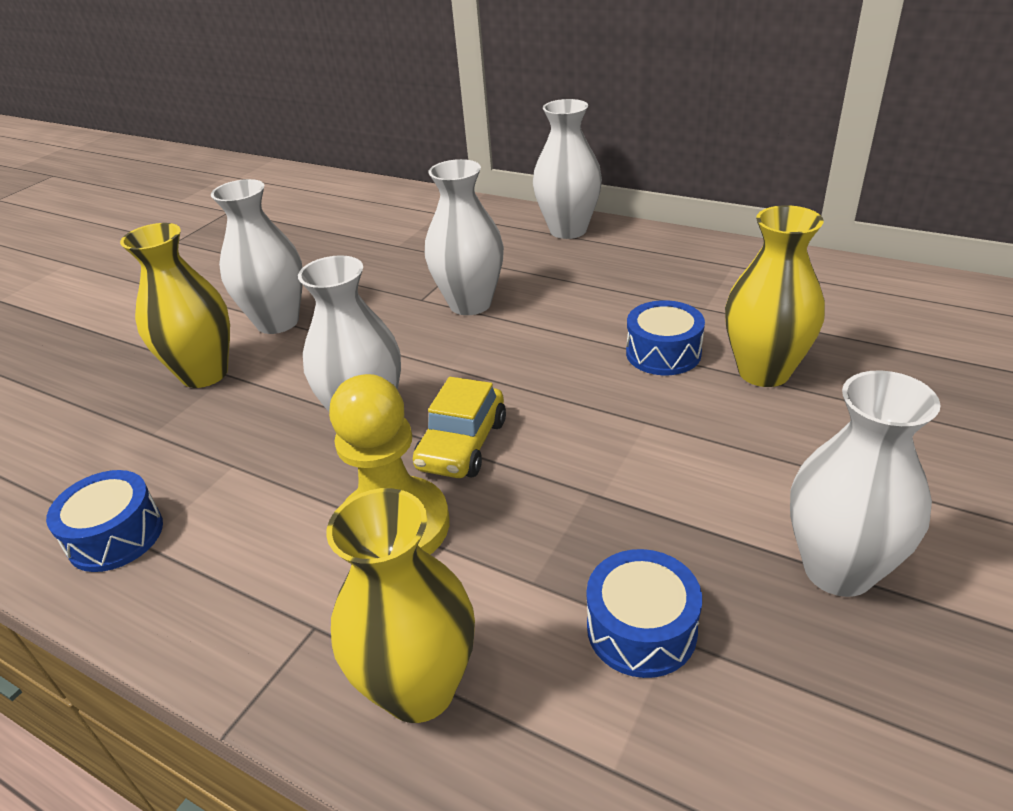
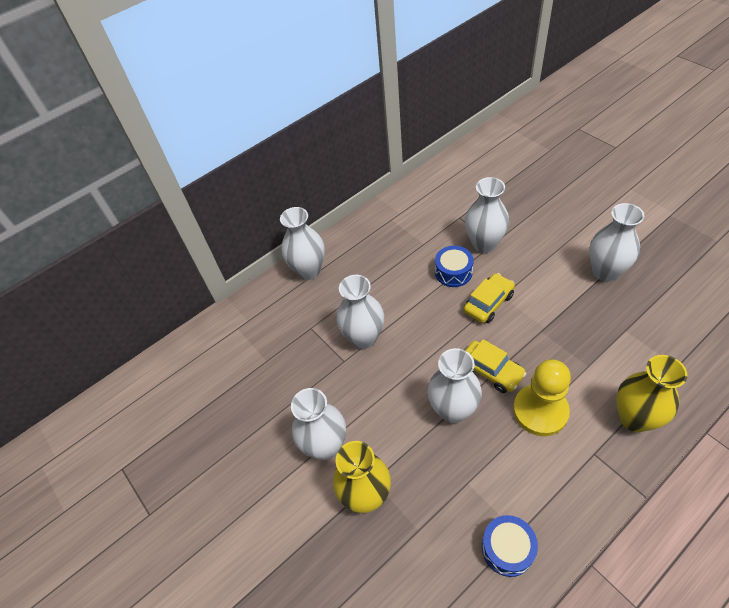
camera: 65 degrees left, 15 degrees up
(617, 409) = (488, 303): none -> yellow car
(641, 628) = (620, 338): blue drum -> none
(764, 372) = (484, 244): yellow vase -> white vase

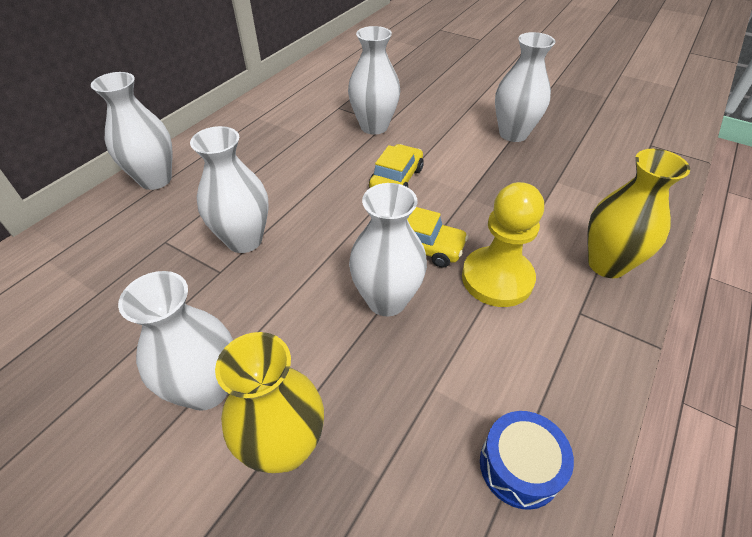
camera: 25 degrees left, 5 degrees down
(453, 272) = (346, 156): blue drum -> none

